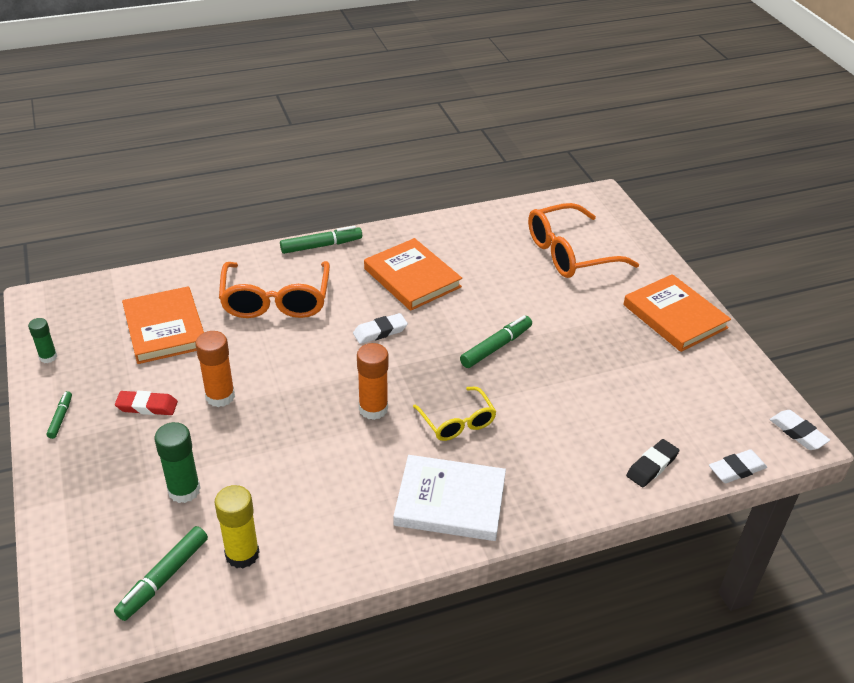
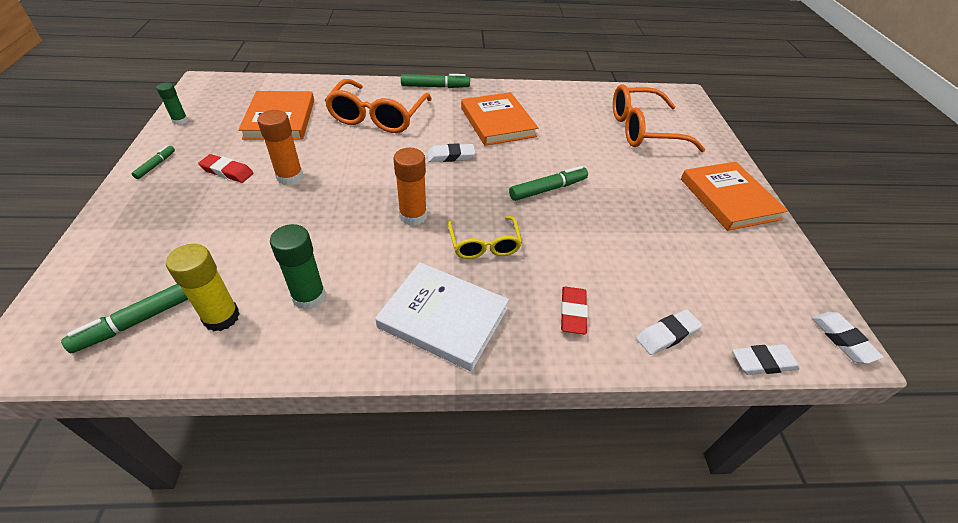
camera: 15 degrees right, 5 degrees up
(184, 490) = (210, 246): green glue stick -> green glue stick (309, 297)
(564, 467) = (573, 312): none -> red eraser
(651, 466) = (667, 334): black eraser -> white eraser

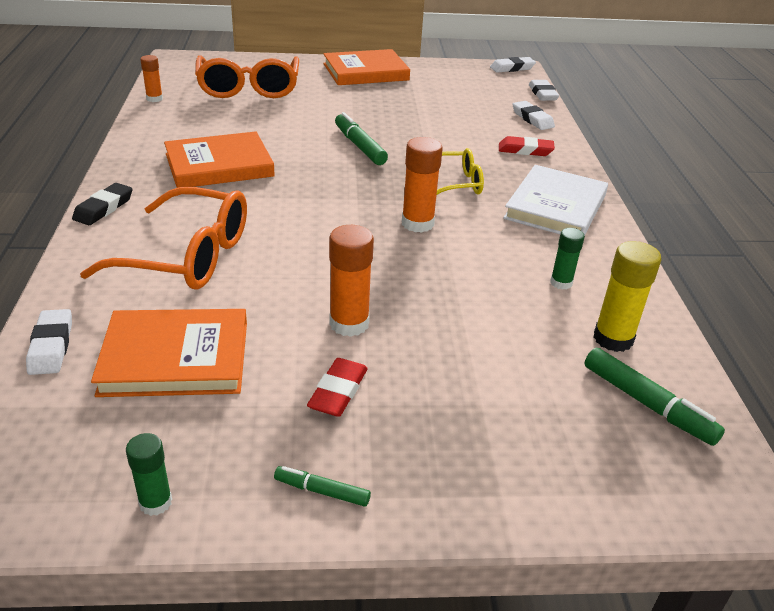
camera: 90 degrees left, 10 degrees down
(309, 297) = (561, 283): green glue stick -> green glue stick, size x0.61
(435, 87) = (103, 208): green marker -> black eraser
(451, 156) = (296, 199): white eraser -> white eraser (51, 346)
(599, 91) = (154, 99): none -> orange glue stick

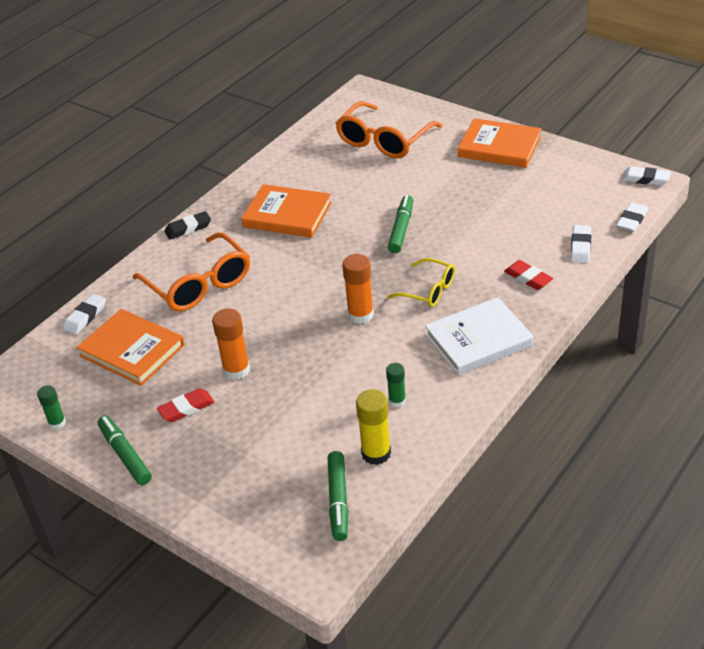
camera: 45 degrees right, 5 degrees up
(154, 99) = (306, 133): orange glue stick -> none
(322, 491) = (125, 455): green marker -> green marker, size x1.74

